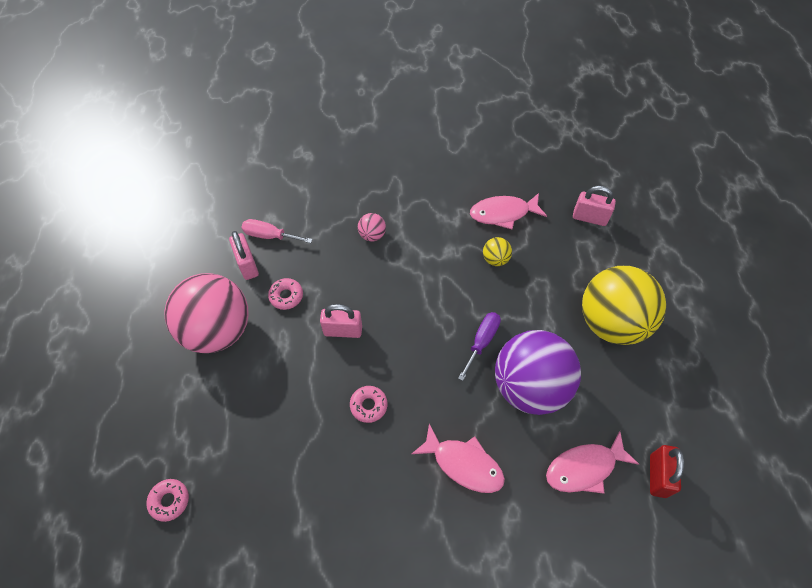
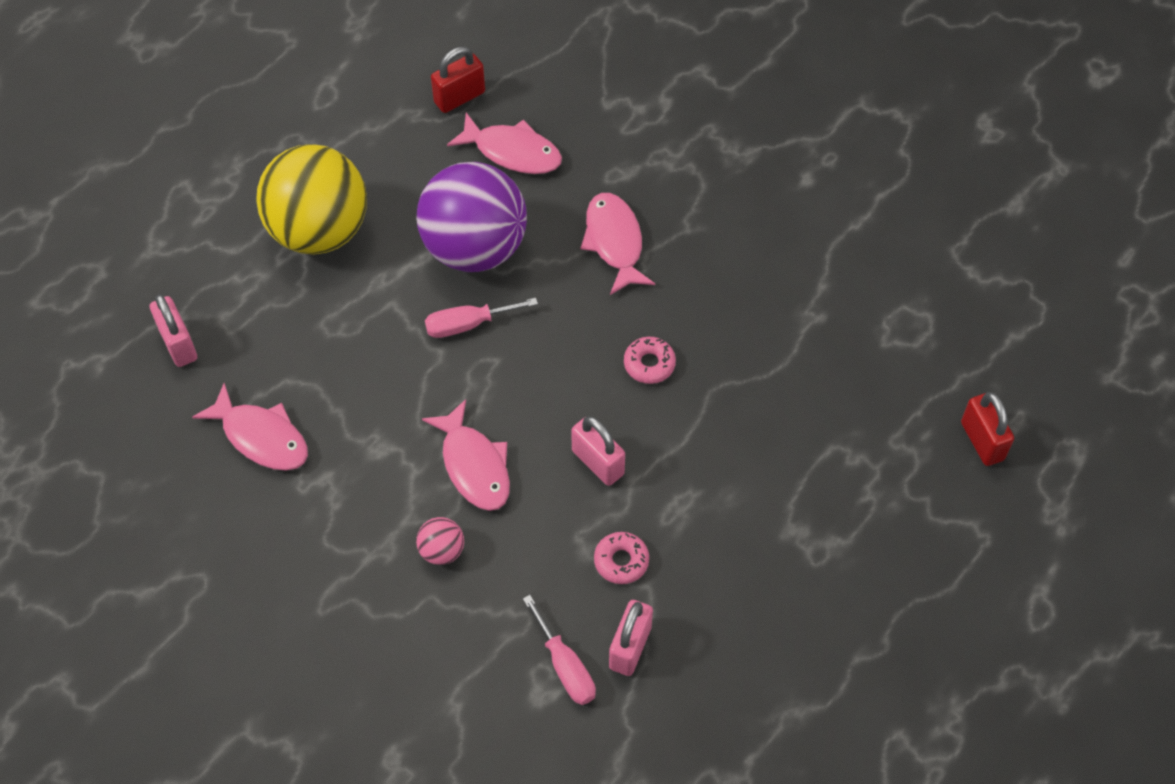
camera: 135 degrees left, 0 degrees up
(132, 534) = (982, 441): none -> red padlock
(169, 501) = (925, 442): pink donut -> none
(217, 330) = (737, 588): pink ball -> none
(399, 279) = (474, 465): none -> pink fish
(482, 341) = (468, 324): purple screwdriver -> pink screwdriver
(495, 259) = (342, 393): yellow ball -> none

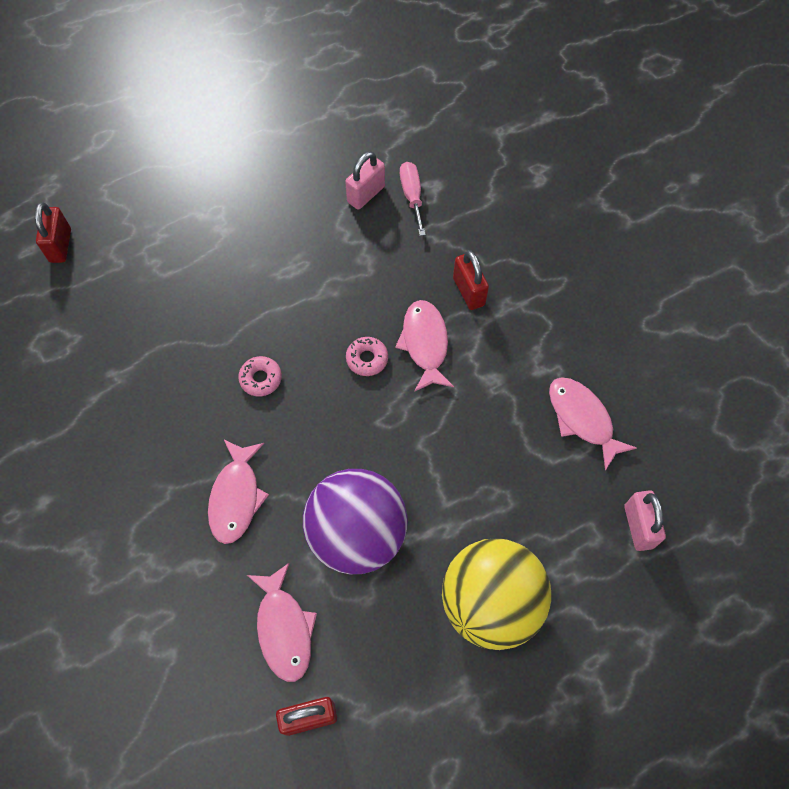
camera: 160 degrees left, 5 degrees up
(441, 550) = (468, 291): pink ball -> red padlock
(468, 324) = (389, 461): pink screwdriver -> none
(512, 152) = (284, 628): pink fish -> pink fish turned 150 degrees counterclockwise
(598, 462) = (334, 317): pink padlock -> none
(621, 561) = (348, 246): pink donut -> pink donut (367, 359)

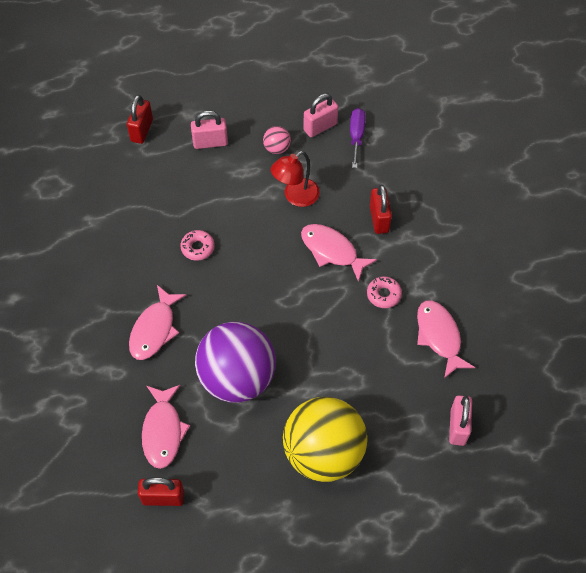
camera: 15 degrees right, 5 degrees down
(60, 245) = (75, 115): red padlock -> red padlock (142, 130)
(239, 243) = (210, 142): none -> pink padlock
(322, 232) = (277, 148): none -> pink ball
(362, 287) = (295, 197): none -> red lamp
(367, 359) = (283, 252): pink donut -> pink donut (383, 294)
(412, 196) = (356, 136): pink screwdriver -> purple screwdriver
(425, 344) = (332, 251): pink fish -> pink fish turned 60 degrees counterclockwise

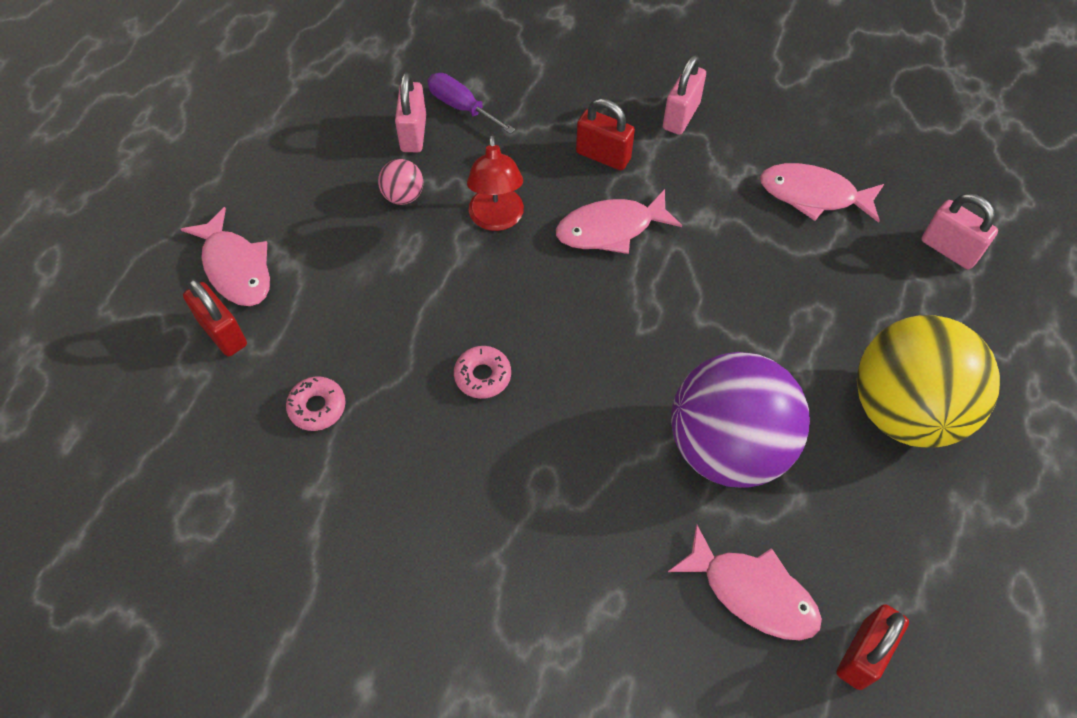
camera: 55 degrees left, 0 degrees up
(154, 329) = (575, 508): pink fish -> pink fish (235, 267)
(210, 142) = (324, 263): pink padlock -> pink padlock (681, 116)
(383, 294) = (715, 214): pink donut -> pink donut (317, 407)

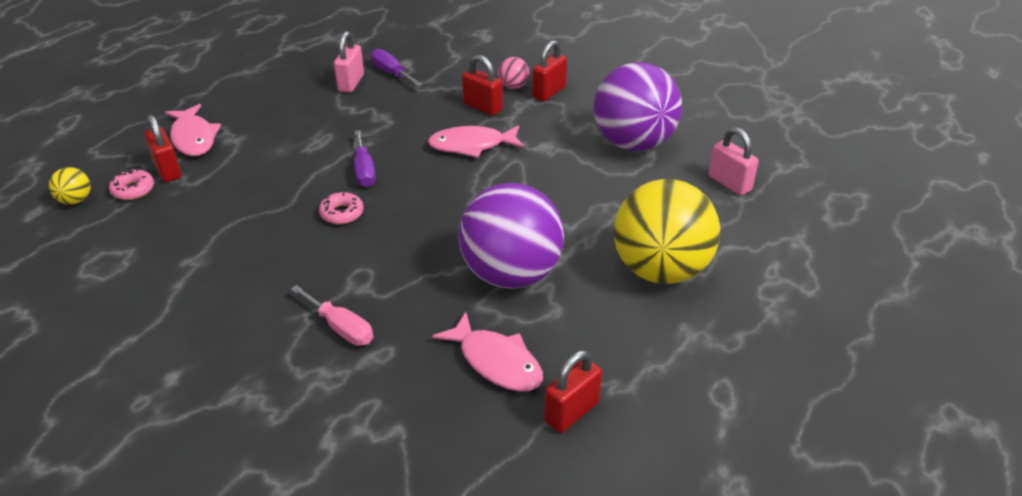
camera: 10 degrees right, 20 degrees down
(118, 407) = (75, 200): none -> yellow ball
(317, 407) = (214, 216): pink donut -> pink donut (133, 190)
(403, 196) = (329, 113): pink ball -> pink ball (513, 86)
(486, 295) = (364, 171): none -> purple screwdriver
(497, 219) = (390, 132): red lamp -> none
(547, 570) = (341, 328): none -> pink screwdriver
(681, 116) = (549, 92): pink padlock -> red padlock
(813, 195) = (633, 143): pink fish -> purple ball

